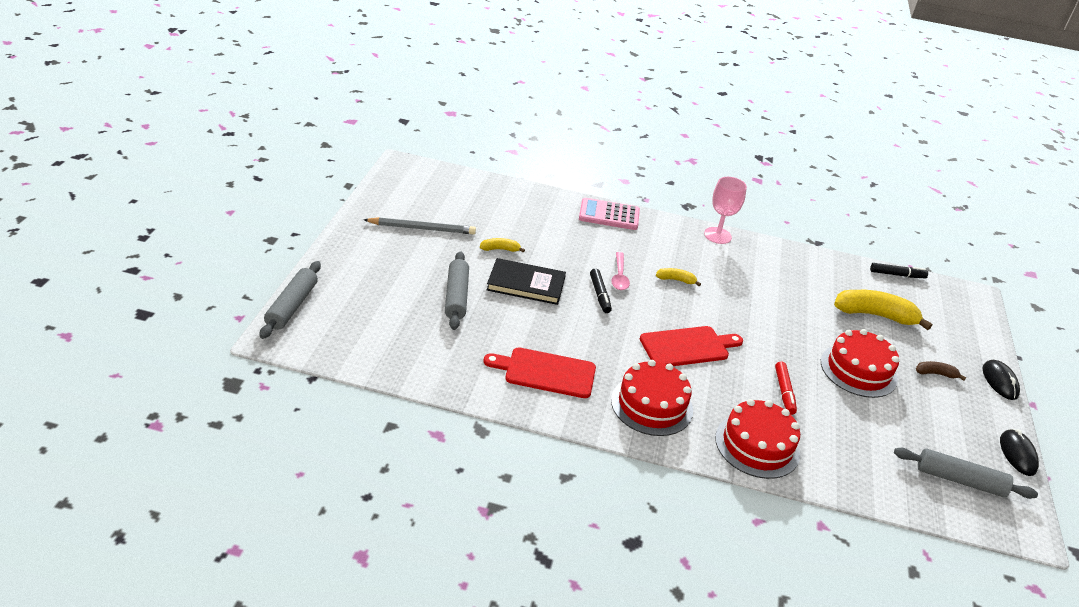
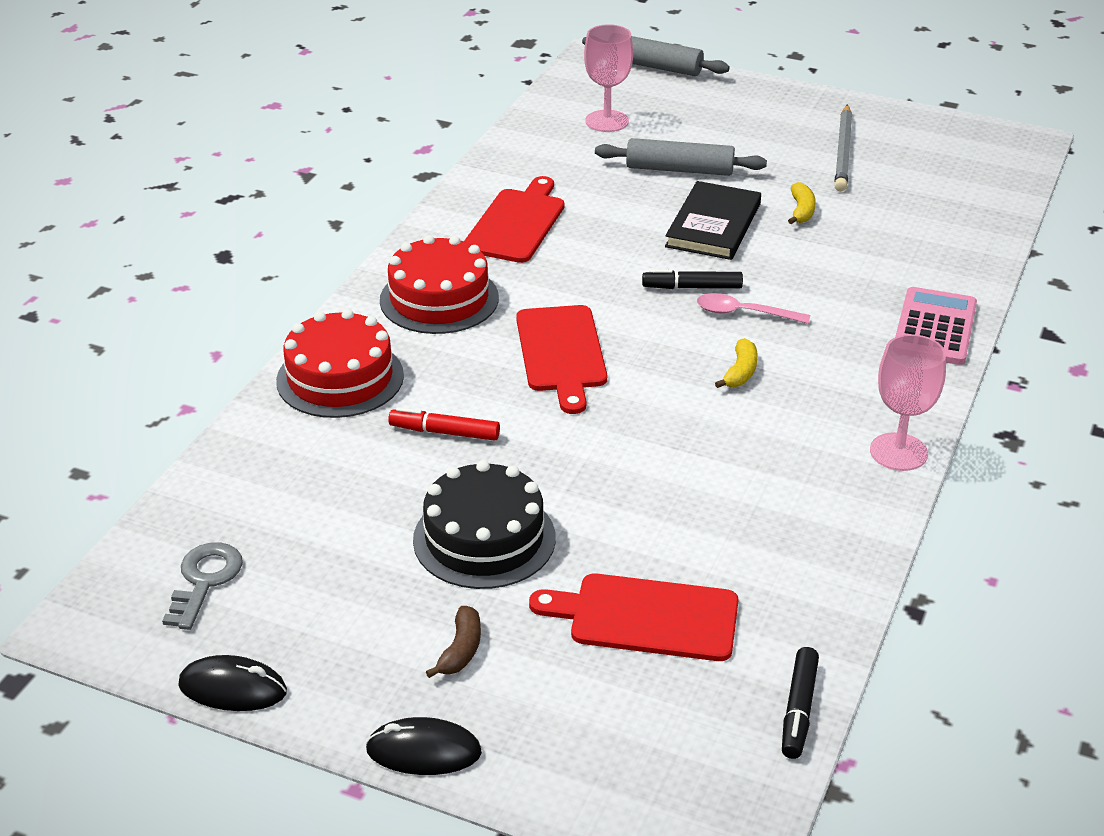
camera: 105 degrees right, 0 degrees up
(387, 330) = (607, 121): none -> pink goblet
(858, 370) = (484, 538): red cake -> black cake
(875, 315) = (646, 617): yellow banana -> red cutting board
(960, 480) = (204, 580): grey rolling pin -> grey key

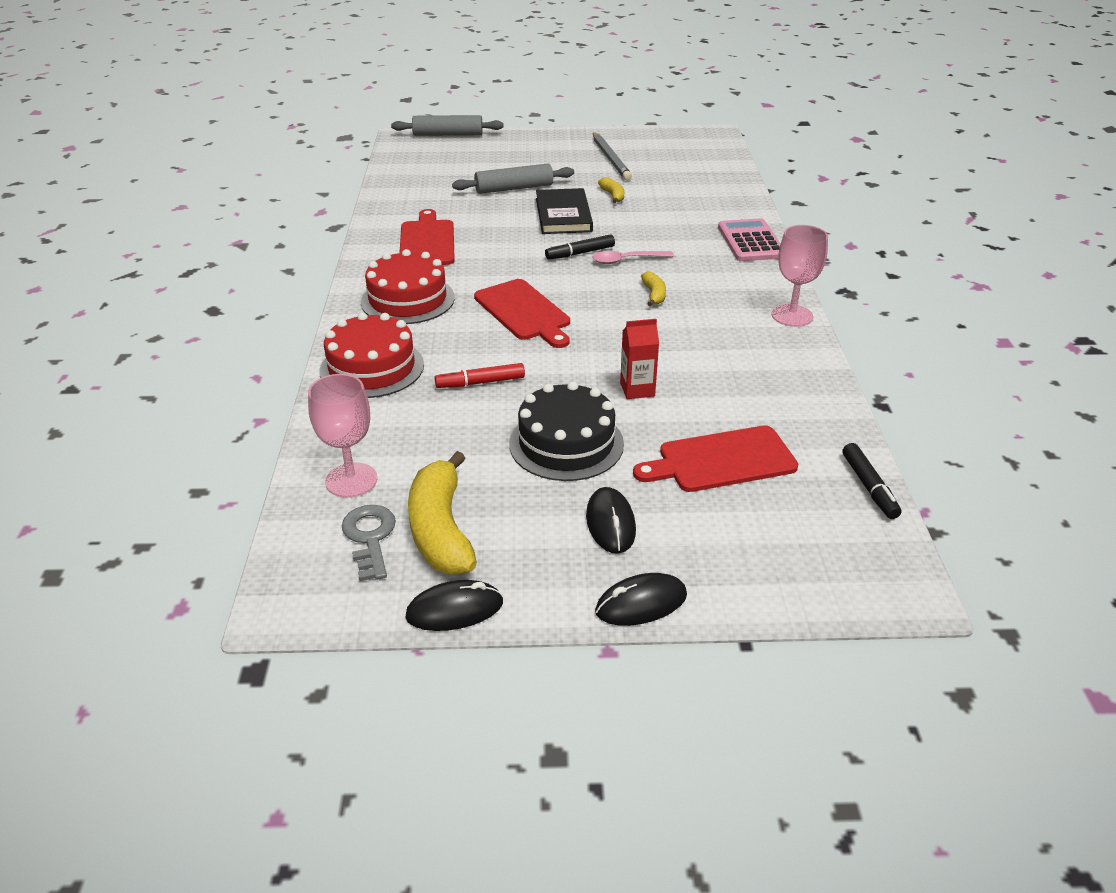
camera: 25 degrees left, 0 degrees up
(280, 596) = (441, 530): none -> yellow banana
(460, 650) = (610, 523): brown banana -> black mouse
(607, 121) = (441, 170): pink goblet -> pink goblet (351, 480)
(618, 495) = (637, 389): none -> red carton

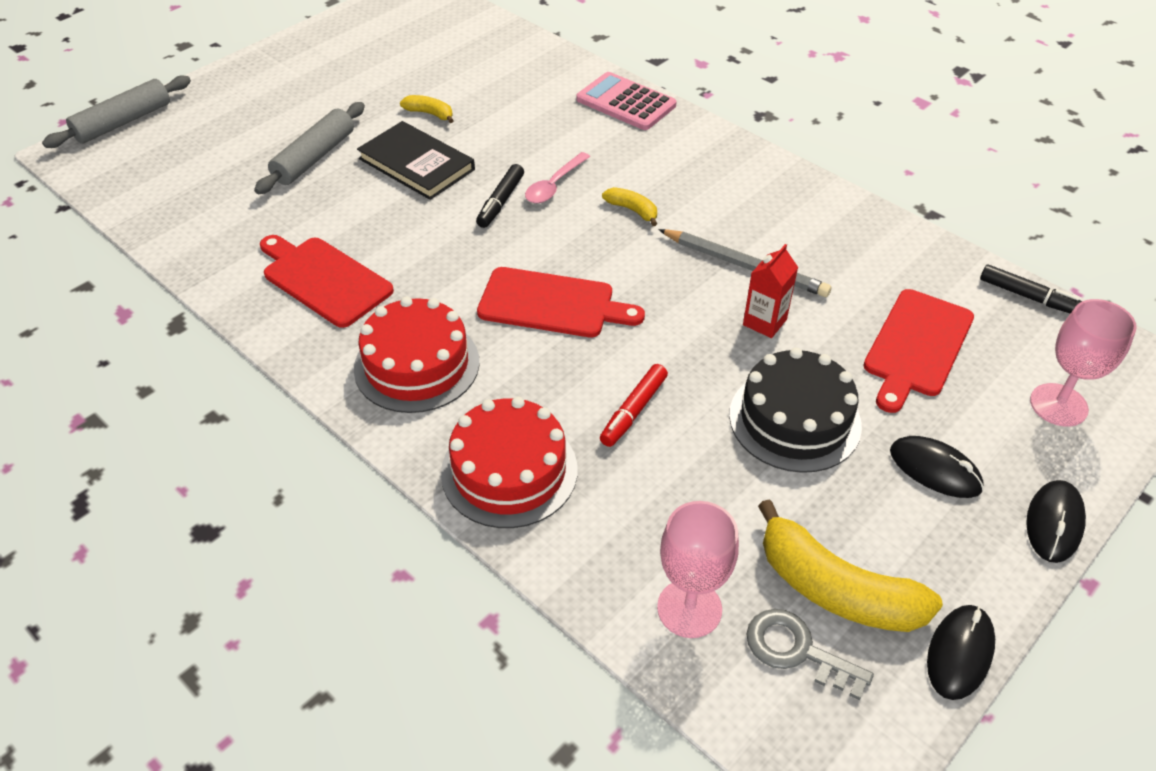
camera: 45 degrees left, 10 degrees up
(610, 159) = (360, 68): grey pencil -> grey pencil (744, 266)
(792, 315) = (764, 165): pink goblet -> pink goblet (1058, 405)

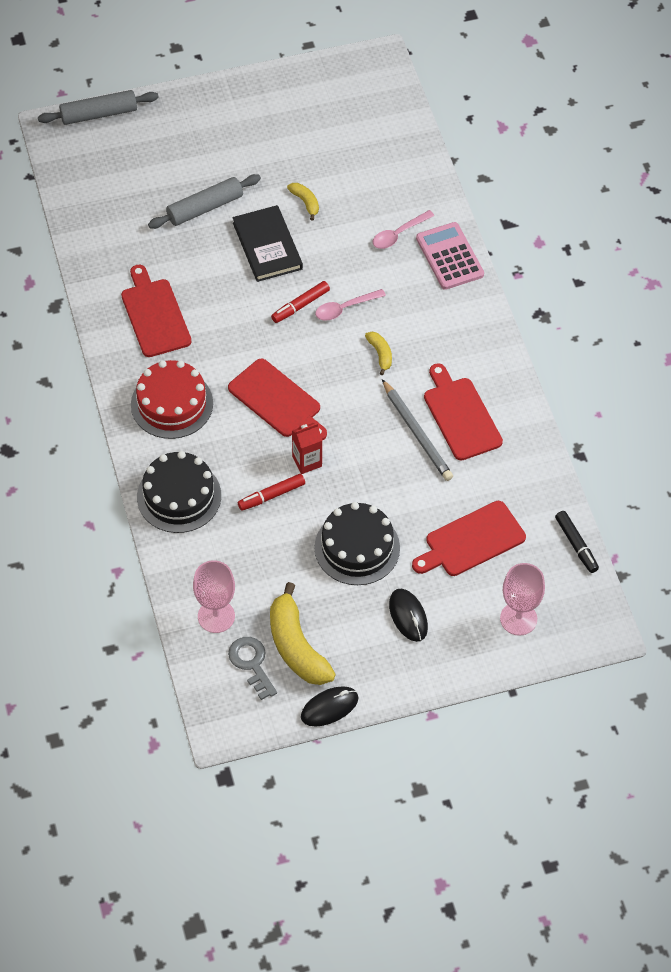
camera: 30 degrees right, 10 degrees up
(500, 202) = (300, 305): black marker -> red marker
(509, 471) = (179, 496): red cake -> black cake
(555, 104) = (398, 234): none -> pink spoon
(764, 322) = (394, 478): red carton -> red carton (307, 461)
(775, 229) = (460, 415): none -> red cutting board
(1054, 523) = (443, 677): black mouse -> none

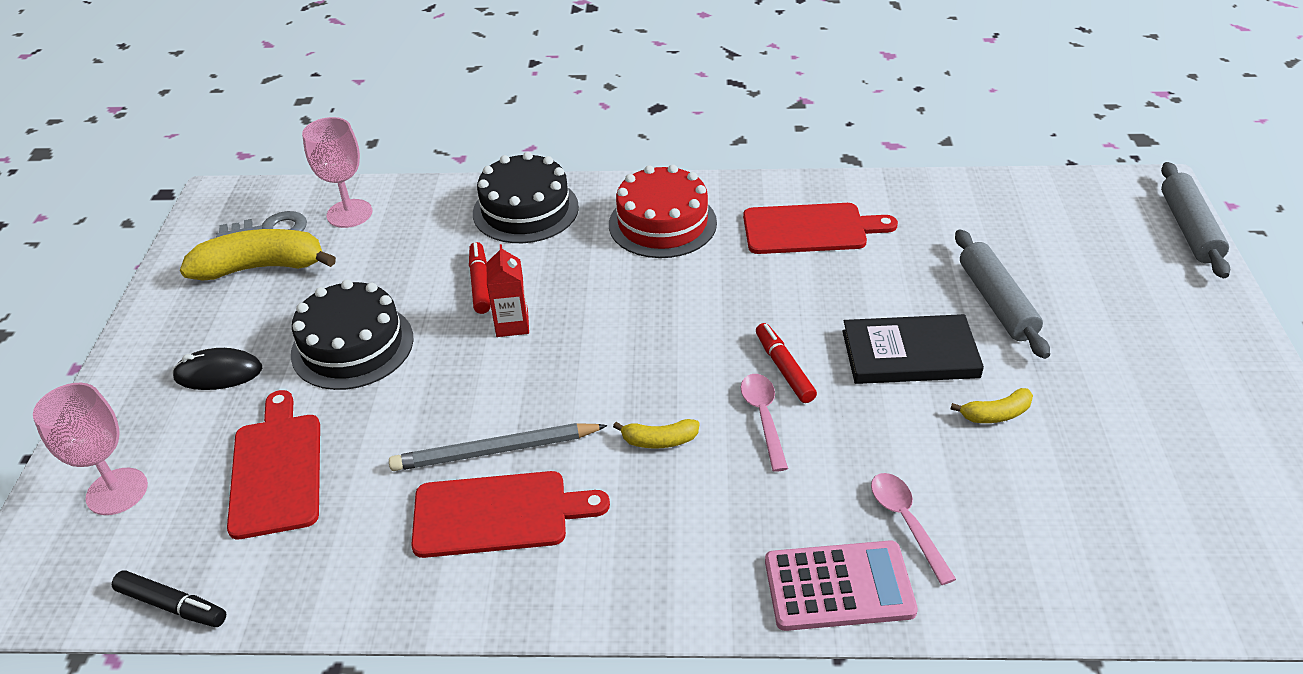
camera: 110 degrees right, 15 degrees down
(277, 401) = (624, 315): red cutting board -> none
(329, 707) = (164, 279): black mouse -> none
(576, 545) = (172, 605): black marker -> black marker turned 150 degrees counterclockwise

